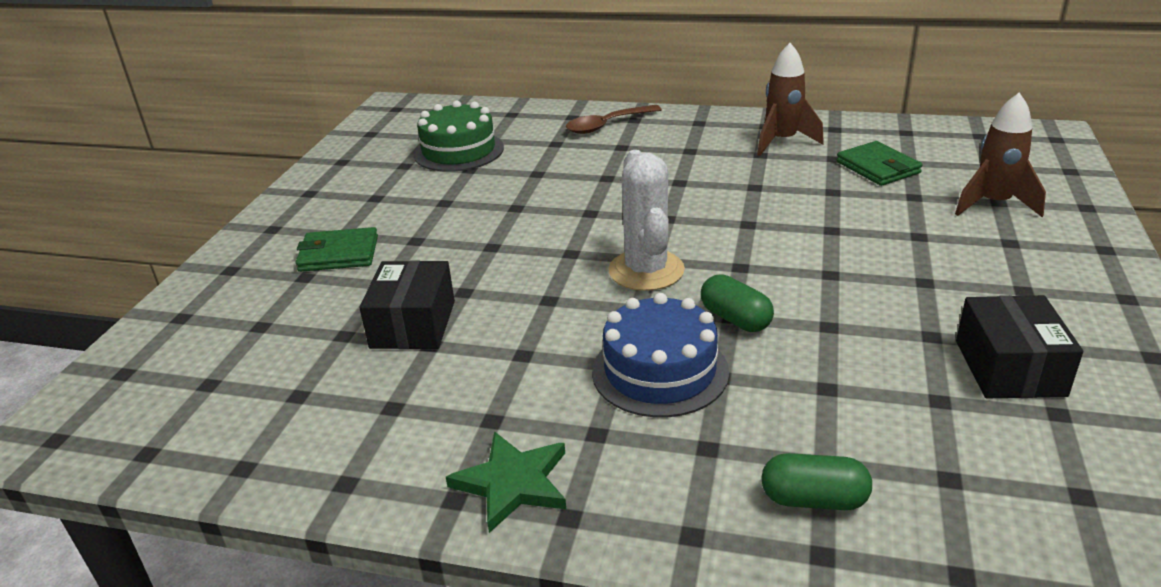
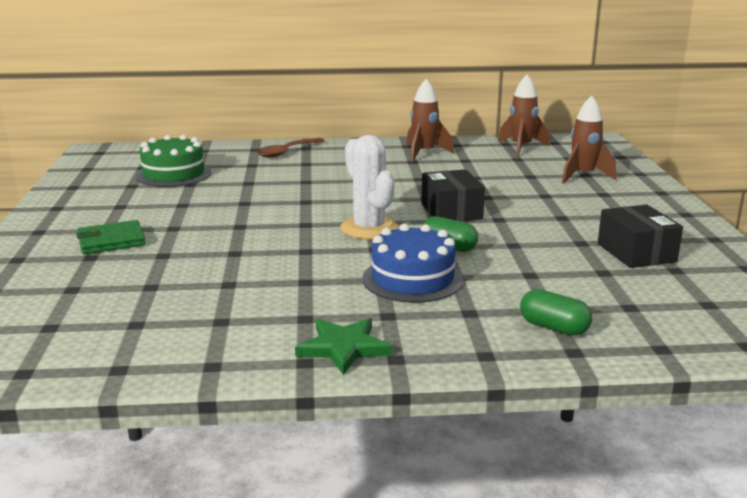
camera: 20 degrees left, 10 degrees down
(413, 324) = (205, 274): black box -> black box (451, 211)
(814, 500) = (553, 327): green capsule -> green capsule turned 45 degrees clockwise
(878, 167) = (498, 163): green wallet -> none
(925, 141) = (521, 148): none -> brown rocket

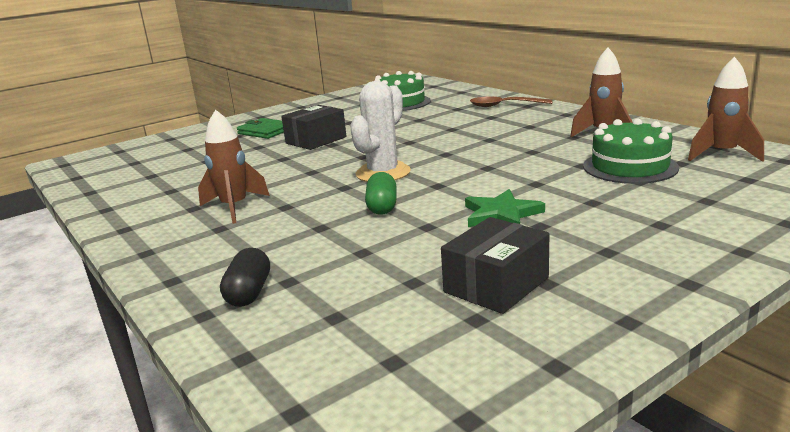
camera: 60 degrees right, 0 degrees up
(343, 348) = (153, 232): green star -> green star (501, 214)
(412, 279) = (297, 215): blue cake -> none
(451, 211) = (471, 183): black box -> black box (316, 140)
(502, 169) = (630, 167): none -> green cake
(553, 327) = (249, 293): green capsule -> black capsule
(583, 176) = (698, 200): brown rocket -> brown rocket (235, 207)

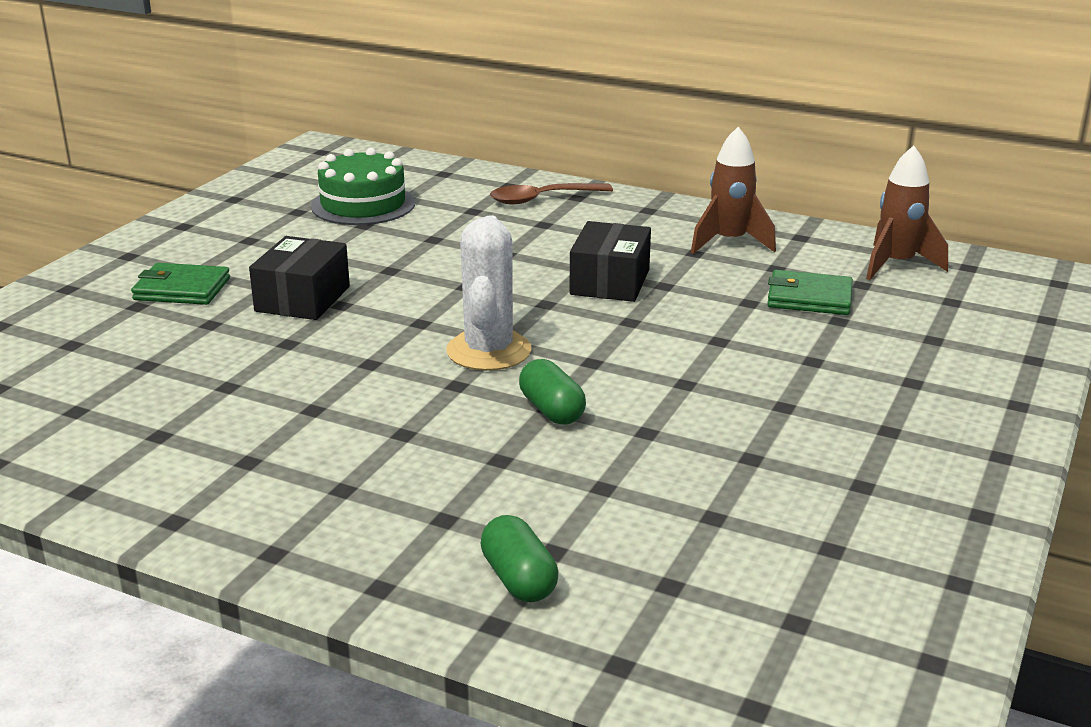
camera: 30 degrees left, 5 degrees up
(235, 207) = (321, 449): brown rocket -> none
(249, 293) = (518, 579): black capsule -> green capsule
(496, 285) = (811, 500): black box -> black box (610, 282)
(501, 214) = (722, 397): green star -> none
(630, 167) = (809, 298): green cake -> green wallet

